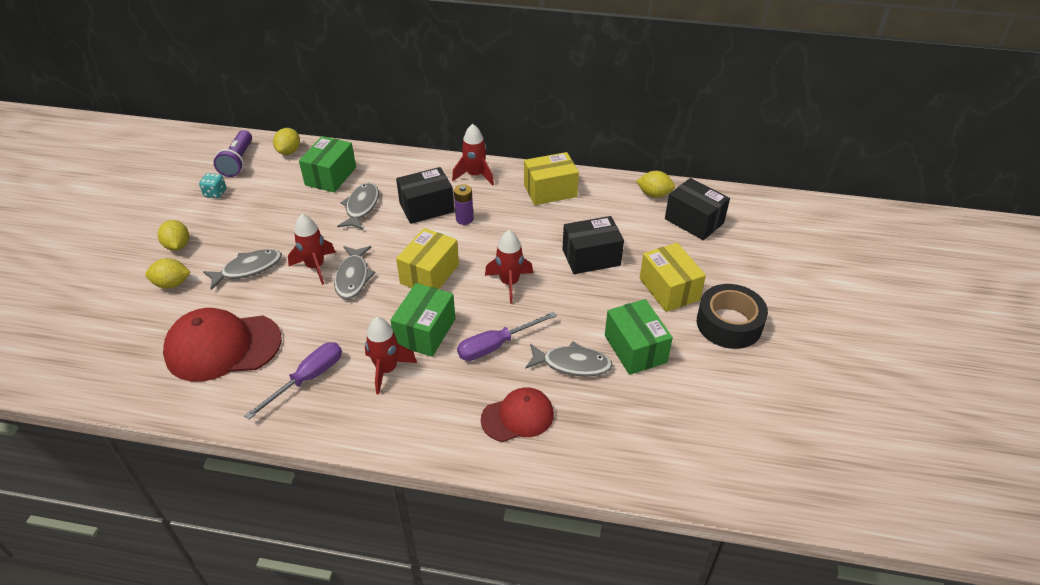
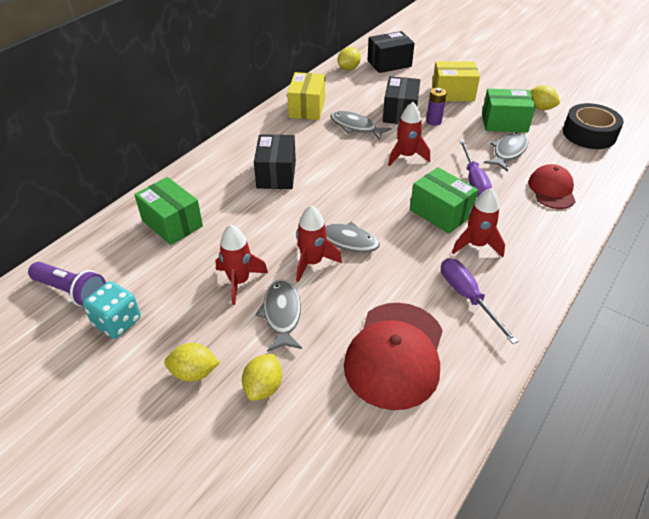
camera: 65 degrees left, 0 degrees up
(215, 193) = (117, 322): turquoise dice -> turquoise dice, size x1.54
(289, 151) = (95, 245): yellow lemon -> yellow lemon (540, 108)
(361, 207) = (242, 213): grey fish -> grey fish (355, 127)
(429, 274) = (369, 194): yellow box -> none
(464, 219) = (309, 158): purple battery -> purple battery (433, 121)
(475, 175) = (253, 138): red rocket -> red rocket (239, 281)
(729, 324) = (497, 83): black tape -> black tape (589, 134)

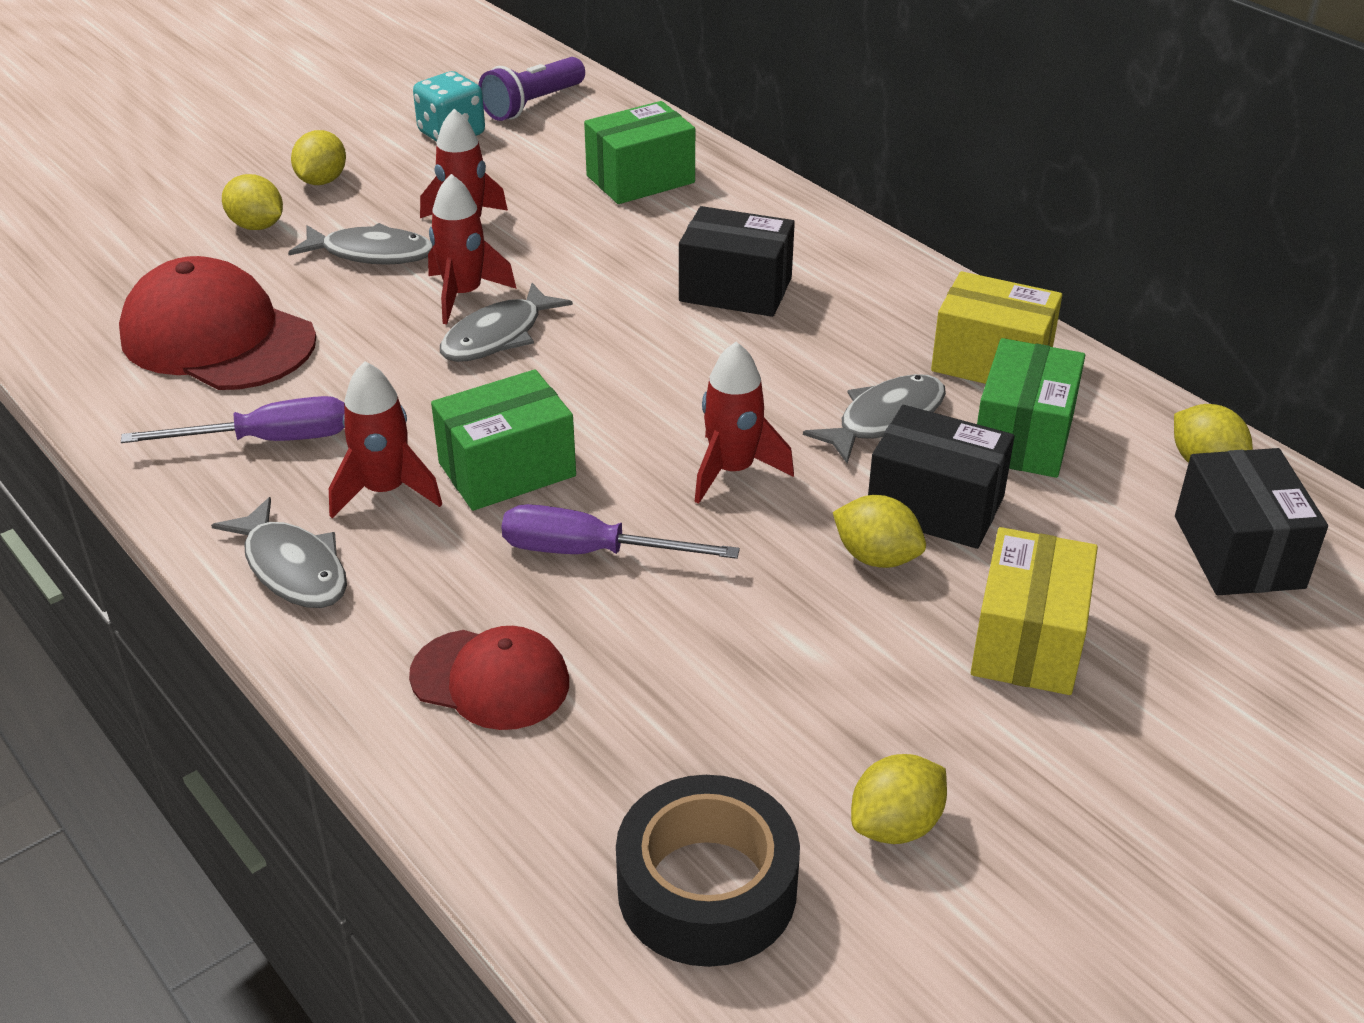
camera: 105 degrees right, 5 degrees down
(433, 121) = (876, 557): purple battery -> yellow lemon
(504, 123) = (830, 701): green box -> green box (1023, 437)
(508, 152) = (682, 656): grey fish -> grey fish (292, 568)

